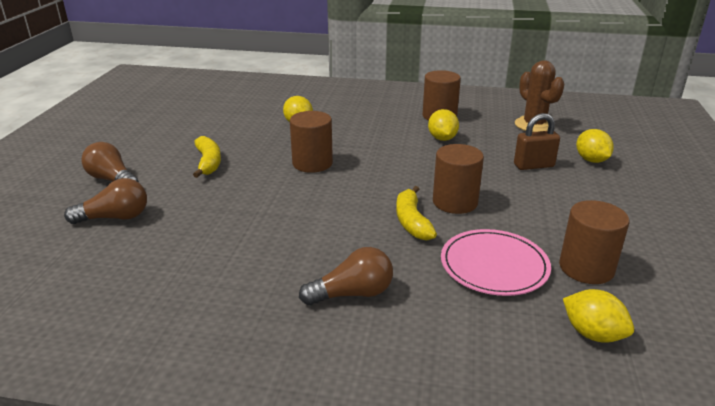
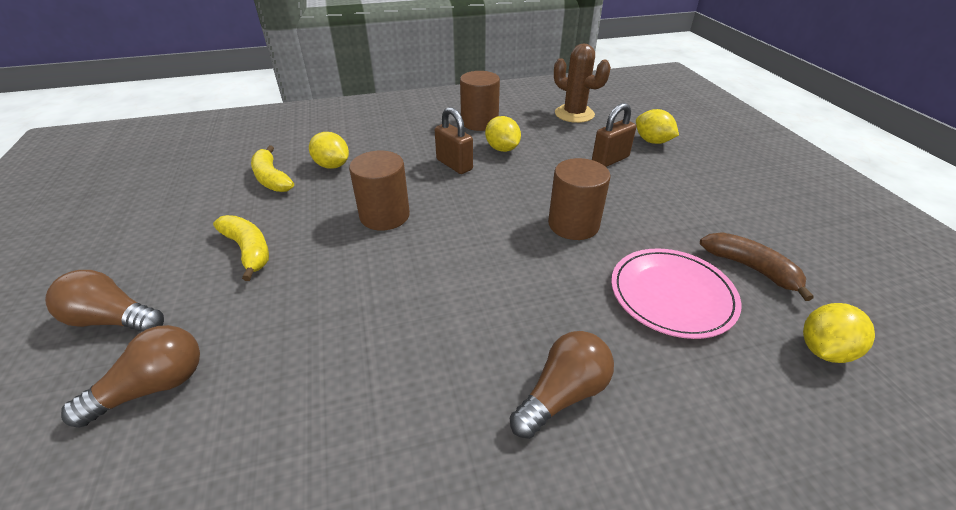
camera: 25 degrees left, 10 degrees up
(392, 142) = (454, 165): none -> brown padlock
(412, 221) = (550, 264): yellow banana -> yellow banana (271, 178)
(586, 268) = (750, 268): brown cylinder -> brown banana
(592, 334) = (823, 350): yellow lemon -> yellow lemon turned 60 degrees counterclockwise

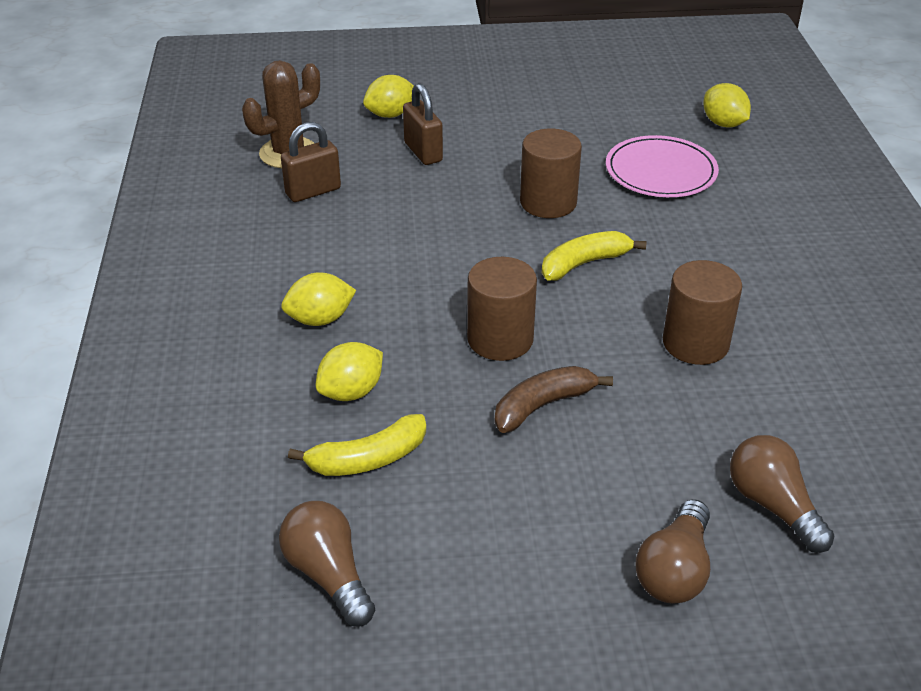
camera: 80 degrees left, 0 degrees up
(248, 250) = (552, 462): yellow banana -> yellow banana (584, 263)
(454, 165) = (392, 272): brown padlock -> brown padlock (313, 191)
(479, 122) = (273, 237): brown cylinder -> brown cylinder (695, 343)
(502, 149) = (364, 227): yellow lemon -> yellow lemon (320, 319)
(562, 394) = (769, 249): brown light bulb -> brown light bulb (328, 574)
(750, 268) = (630, 124): brown banana -> brown banana (542, 405)

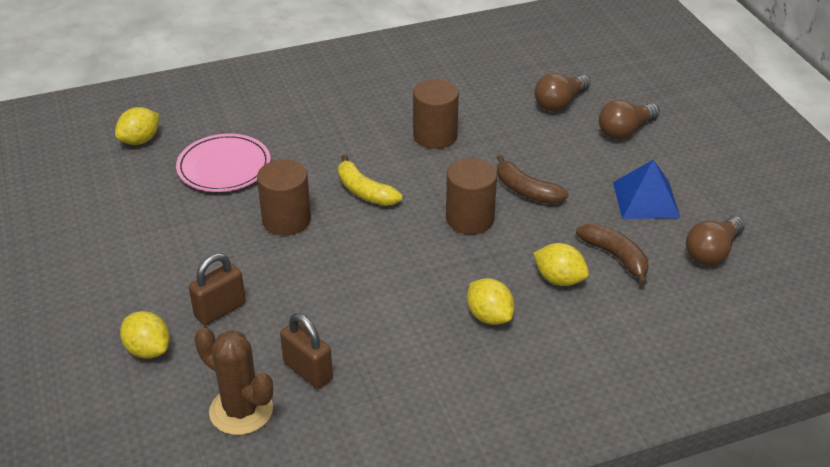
camera: 105 degrees left, 0 degrees up
(368, 459) = (615, 256): yellow banana -> brown banana
(479, 535) = (646, 199): none -> blue pyramid
(674, 570) = (625, 130): brown light bulb -> brown light bulb turned 135 degrees clockwise

